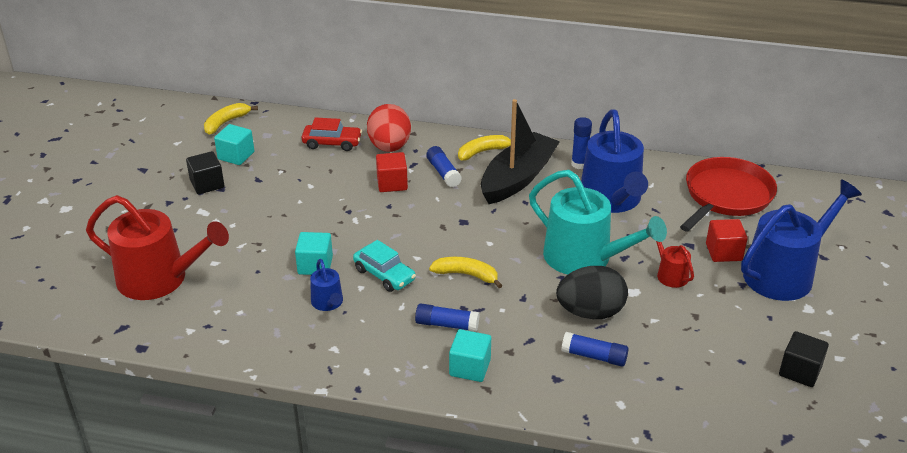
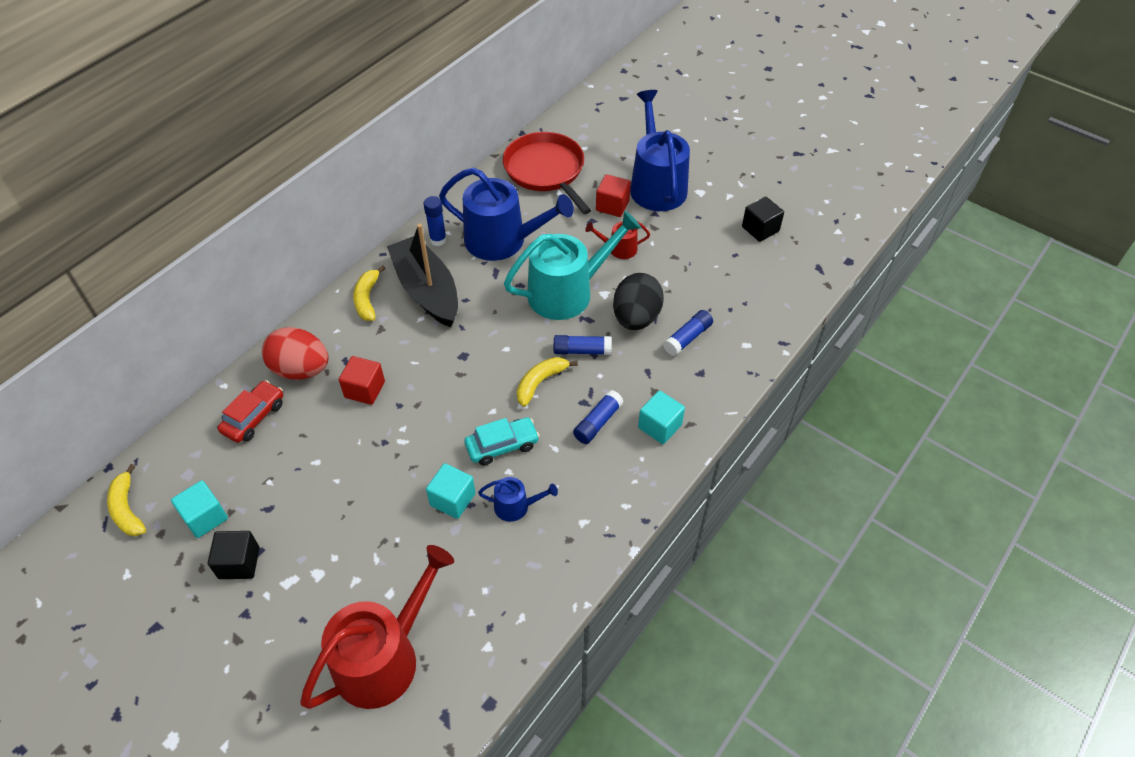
camera: 65 degrees left, 15 degrees up
(443, 173) = (377, 342): blue glue stick -> blue glue stick (582, 350)

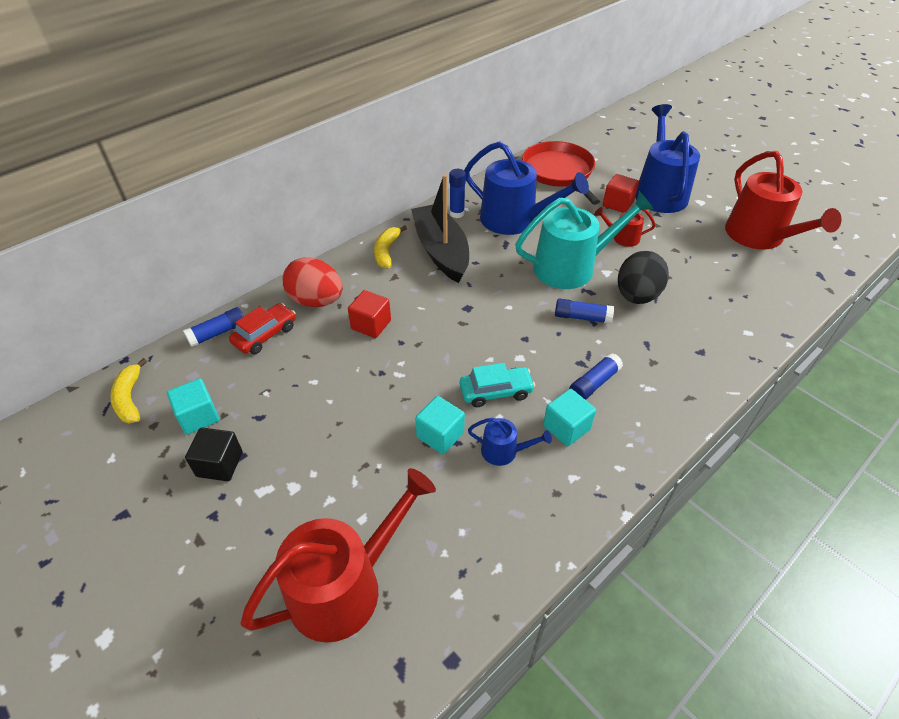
camera: 10 degrees right, 5 degrees down
(540, 382) = (539, 340): yellow banana -> none
(659, 426) = (658, 395): turquoise cube -> turquoise cube (566, 427)
(687, 338) = (688, 319): blue glue stick -> blue glue stick (218, 333)
(760, 229) = (759, 236): black cube -> red watering can

